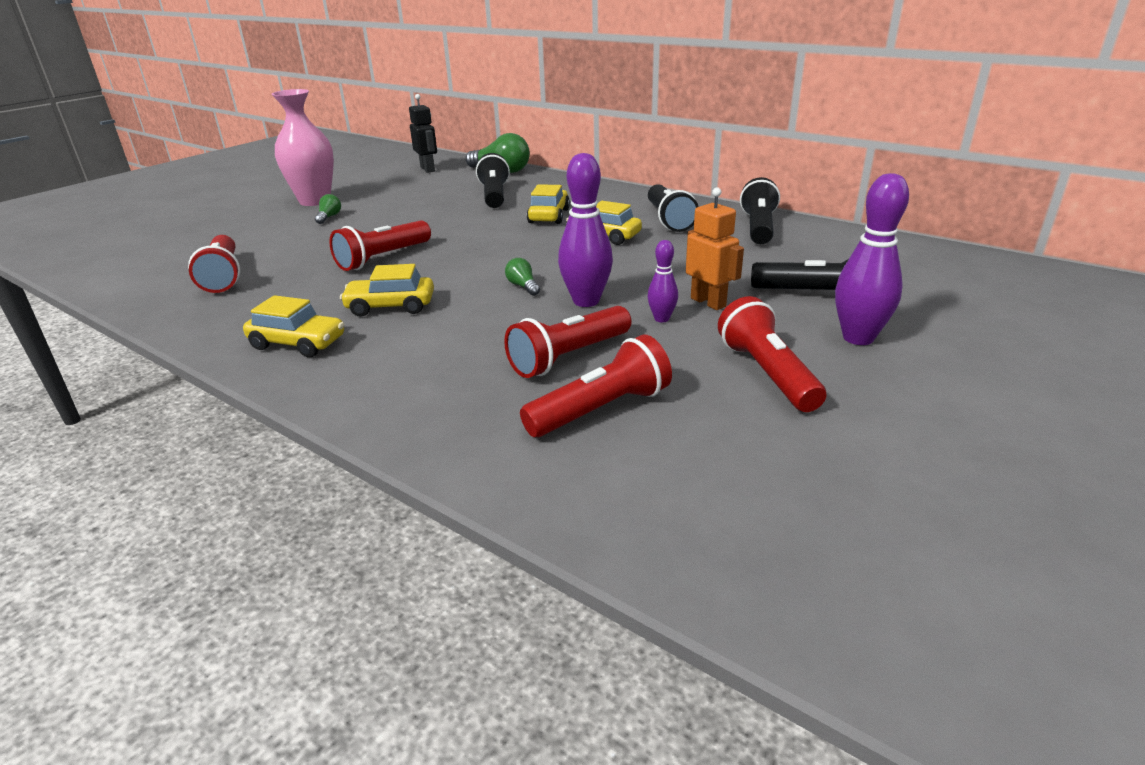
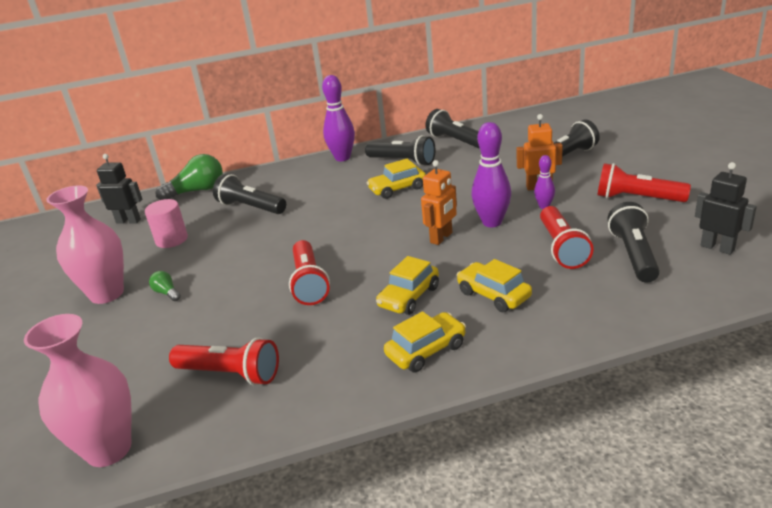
camera: 50 degrees left, 0 degrees up
(114, 271) = (109, 449): none -> pink vase
(412, 191) = (171, 240): none -> pink cylinder
(523, 286) = (441, 238): green light bulb -> orange robot
(549, 216) = (329, 197): yellow car -> yellow car (493, 295)
(601, 410) = (633, 255): red flashlight -> black flashlight
(693, 475) = (717, 248): none -> black robot
(858, 338) = (623, 164): purple bowling pin -> purple bowling pin (342, 158)

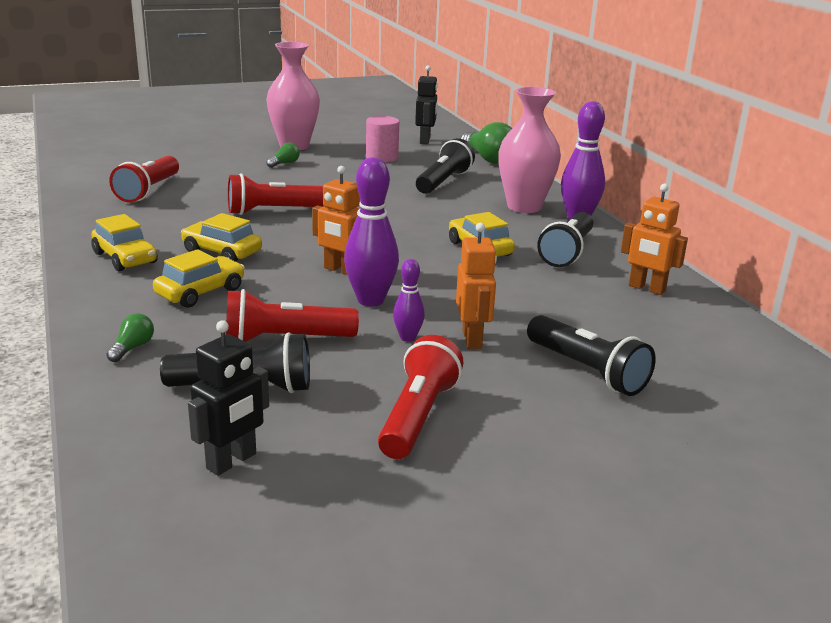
camera: 80 degrees right, 5 degrees down
(109, 449) = (90, 165): pink vase -> pink vase (524, 207)
(456, 141) = (646, 288): black flashlight -> orange robot
(599, 310) = (132, 348): none -> green light bulb

